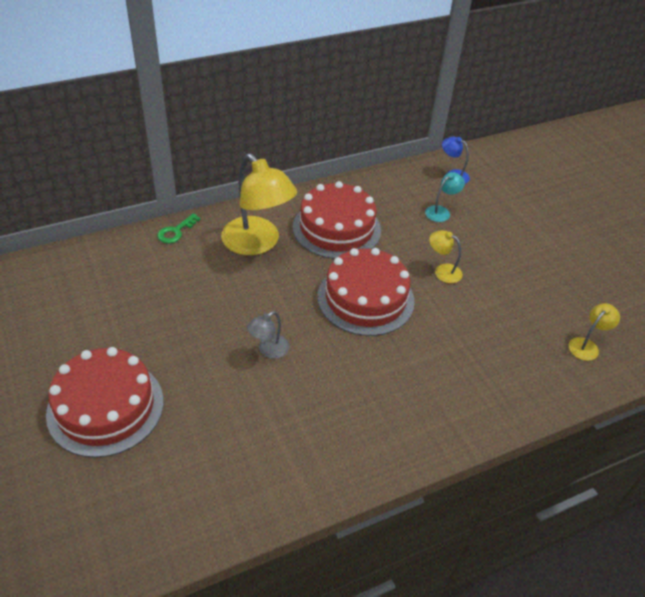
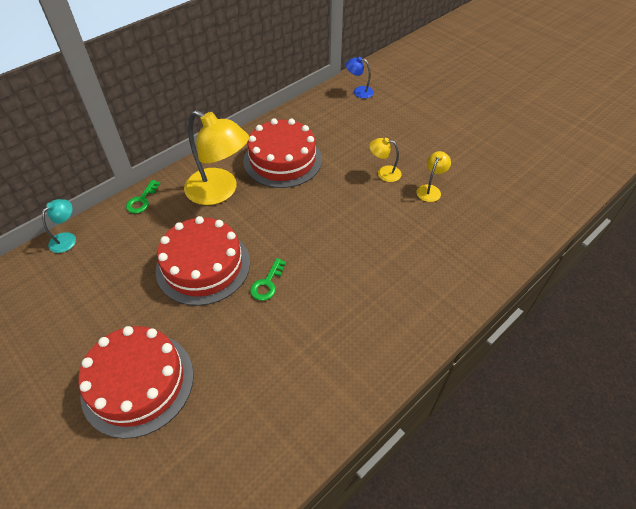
camera: 15 degrees left, 5 degrees up
(268, 350) = (267, 283): grey lamp -> green key
(365, 298) = (331, 214): red cake -> red cake (203, 266)
(441, 211) = (362, 124): turquoise lamp -> turquoise lamp (67, 238)
(587, 345) = (519, 203): yellow lamp -> yellow lamp (430, 190)

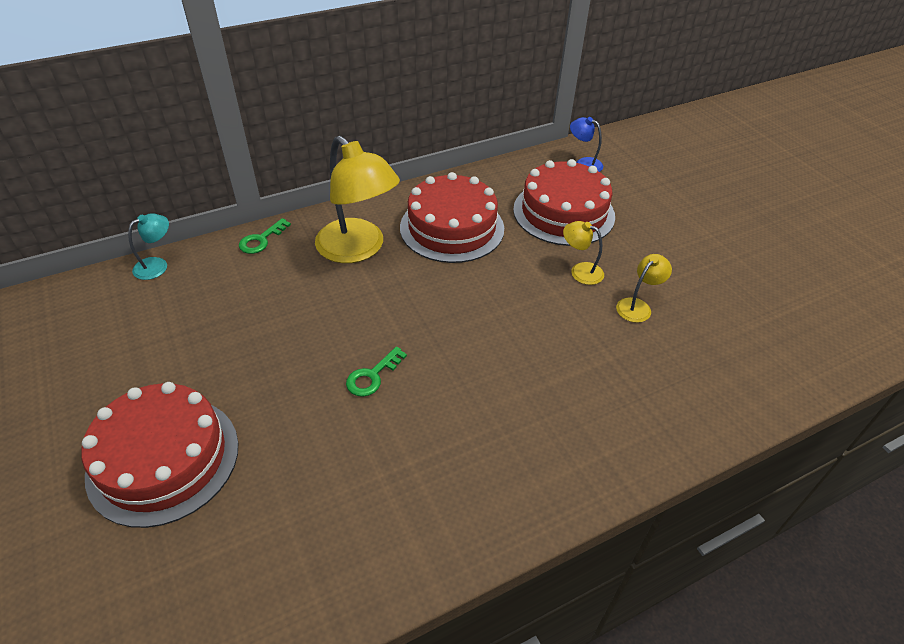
camera: 15 degrees right, 5 degrees down
(203, 266) = (301, 335): red cake -> red cake (563, 212)

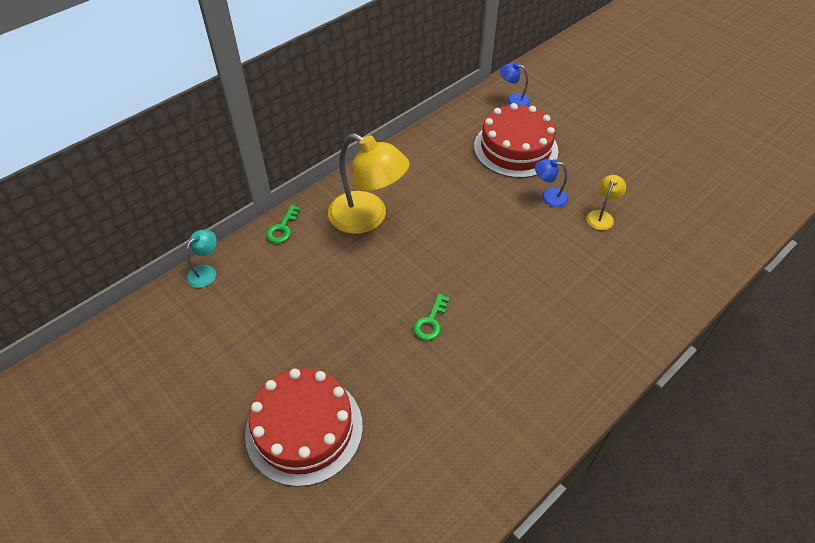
camera: 15 degrees left, 5 degrees up
(452, 228) = (434, 181): red cake -> none
(580, 271) = (548, 196): yellow lamp -> blue lamp

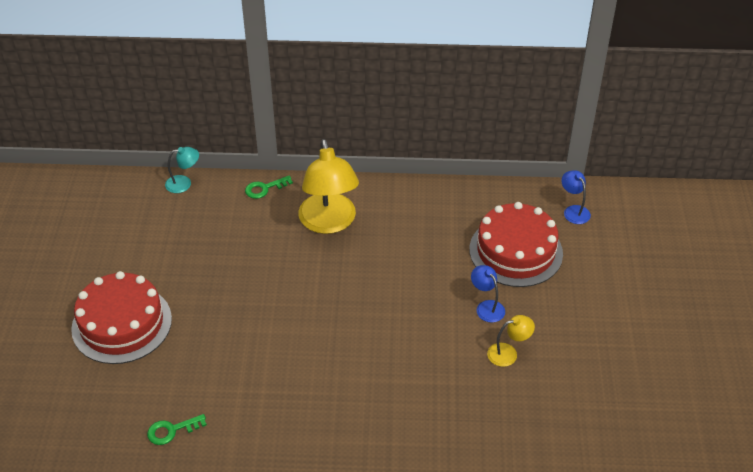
camera: 45 degrees right, 5 degrees down
(430, 322) = (276, 324): green key -> green key (171, 430)

